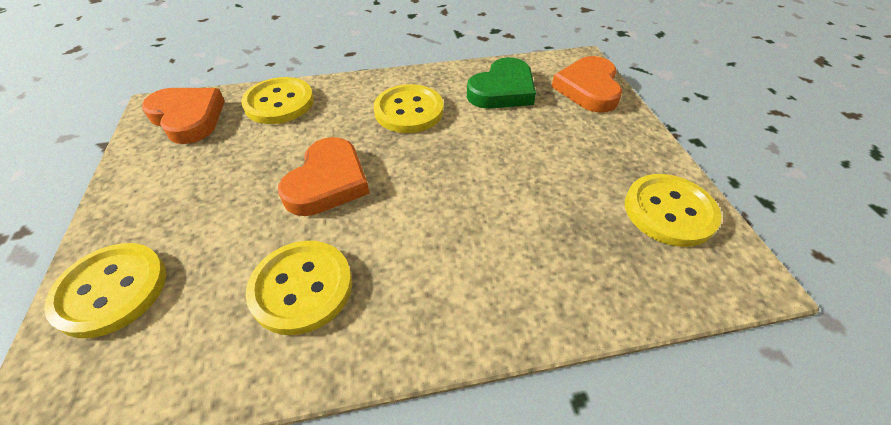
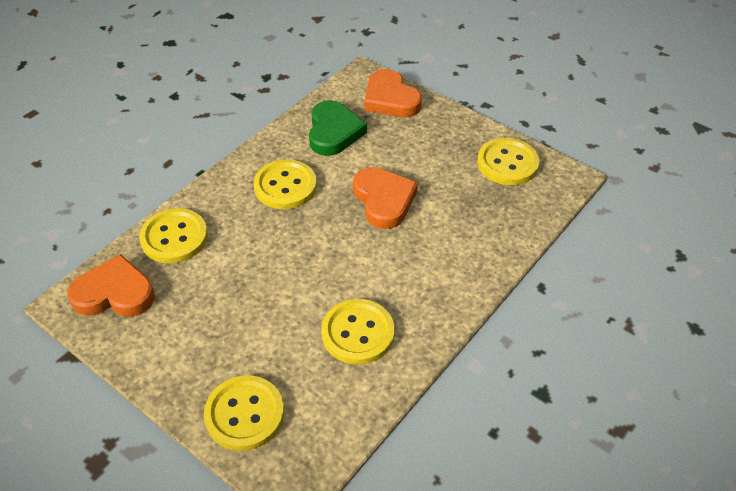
camera: 40 degrees left, 0 degrees up
(328, 182) = (293, 269): orange heart -> orange heart (384, 200)

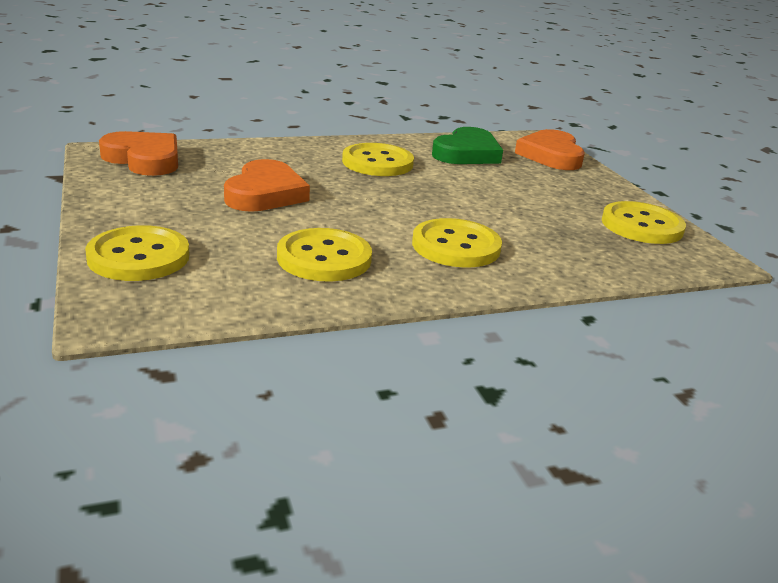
camera: 30 degrees right, 20 degrees down
(174, 237) = (238, 153): yellow button -> yellow button (456, 246)
(384, 200) = (466, 200): orange heart -> orange heart (265, 193)

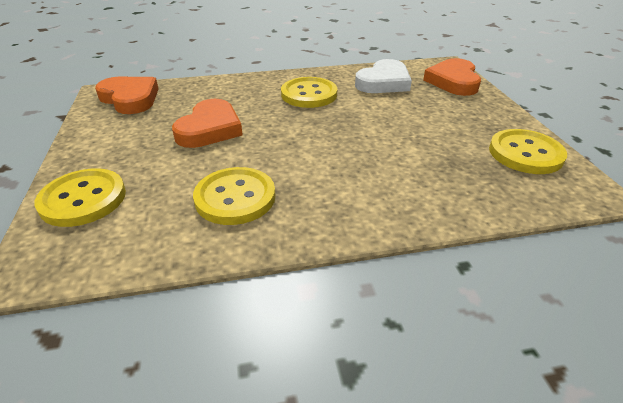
camera: 10 degrees right, 10 degrees up
(456, 246) = (353, 181): yellow button -> none
(467, 153) = (383, 82): green heart -> white heart

